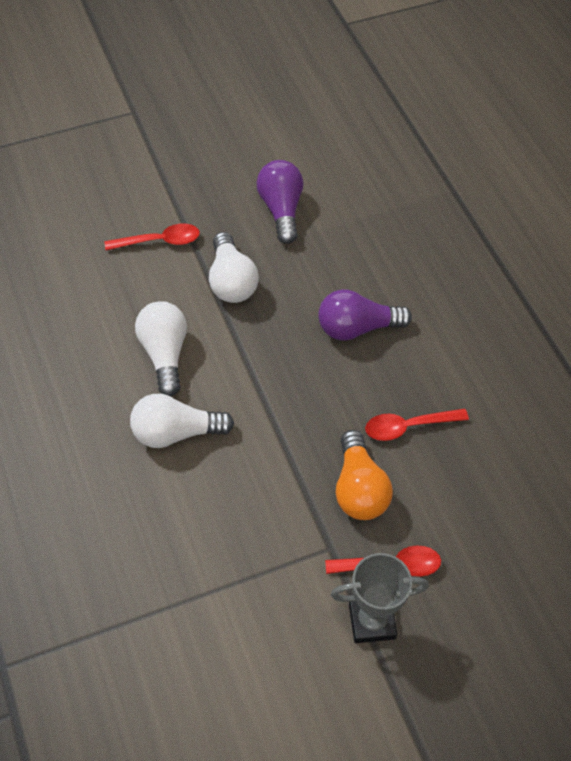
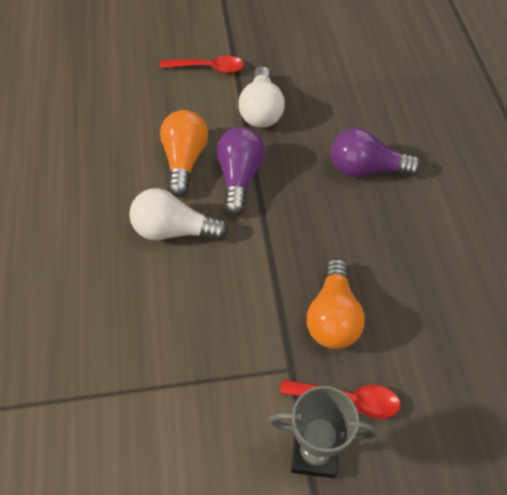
camera: 15 degrees right, 0 degrees up
(164, 354) = (184, 161): white light bulb -> orange light bulb
(281, 210) = (321, 60): purple light bulb -> purple light bulb (239, 178)
(408, 427) = (395, 267): red spoon -> none

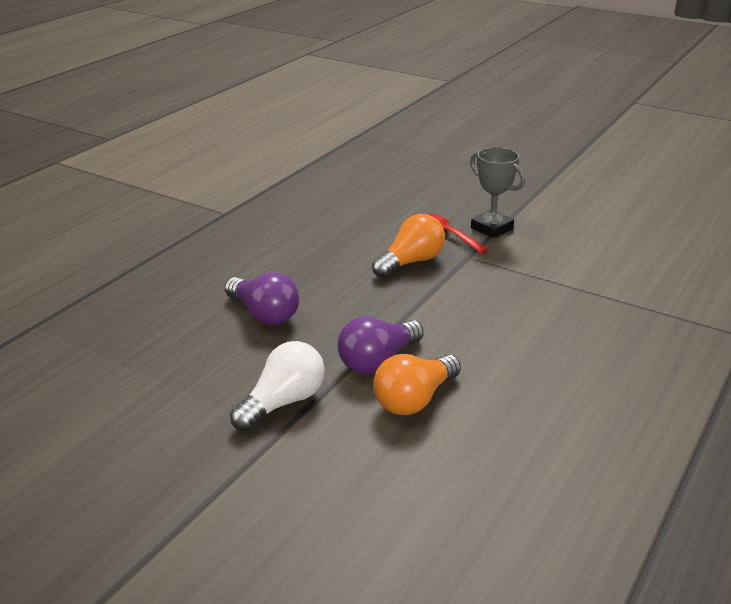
camera: 140 degrees left, 25 degrees down
(174, 230) = (479, 354): white light bulb -> none
(208, 68) = (277, 481): red spoon -> none

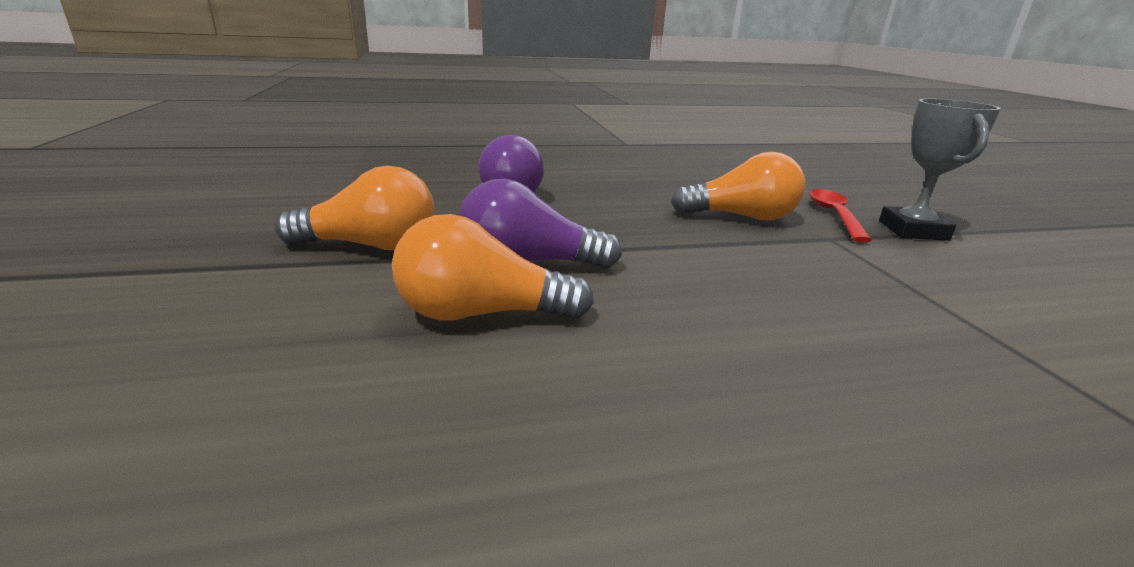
camera: 45 degrees right, 5 degrees down
(283, 403) = (370, 246): white light bulb -> orange light bulb

